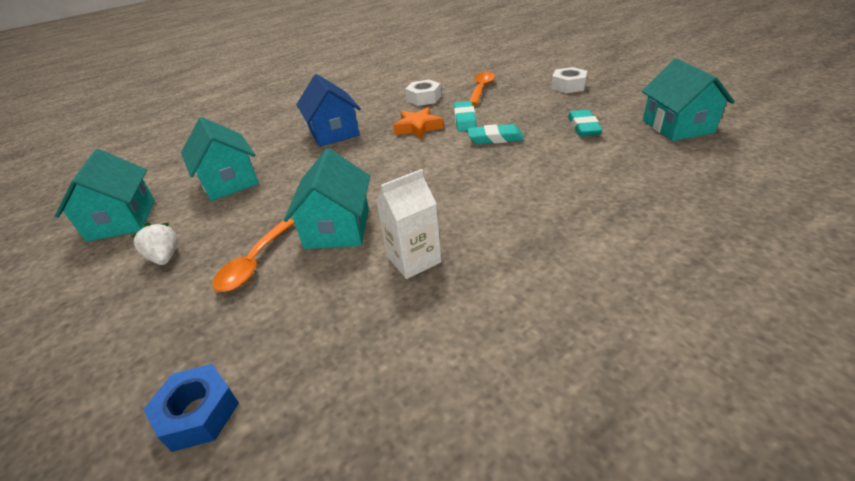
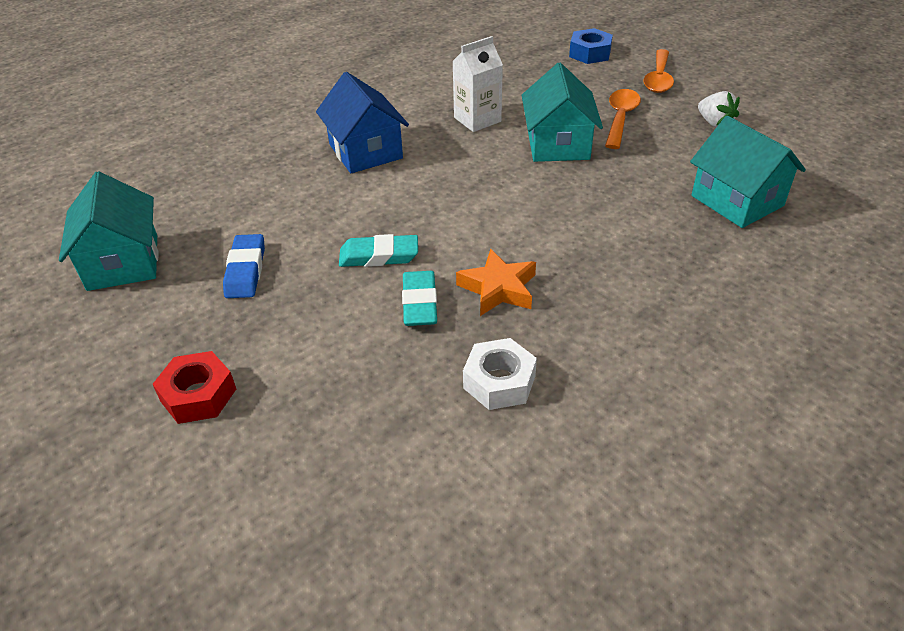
camera: 175 degrees right, 5 degrees up
(122, 220) = (818, 156): turquoise house -> none
(334, 132) = (643, 288): blue house -> blue house (365, 151)
(481, 89) = (375, 407): orange spoon -> orange spoon (658, 79)
(568, 86) = (198, 395): white nut -> red nut
(583, 127) = (246, 270): turquoise eraser -> blue eraser

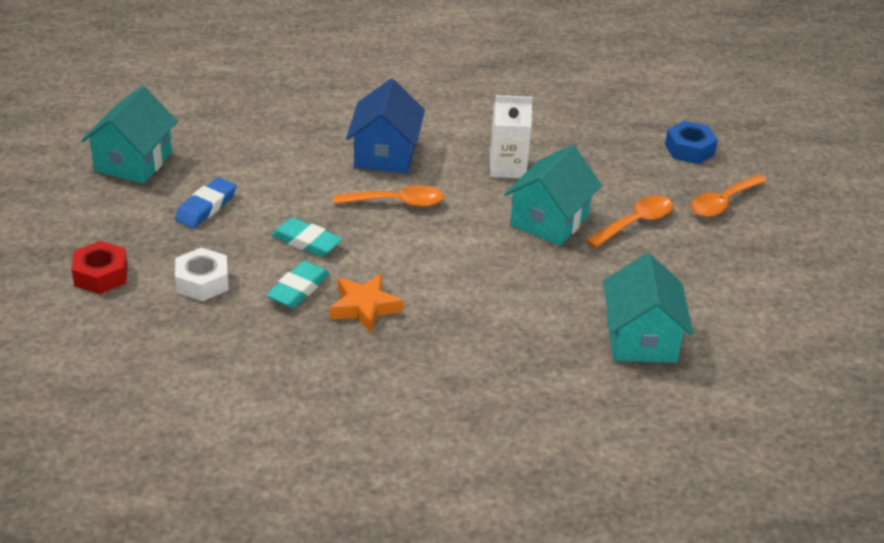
camera: 30 degrees right, 5 degrees down
(421, 185) = (397, 202): none -> orange spoon
(499, 382) = (293, 367): white nut -> white nut (202, 282)
(714, 123) = (717, 267): white strawberry -> none

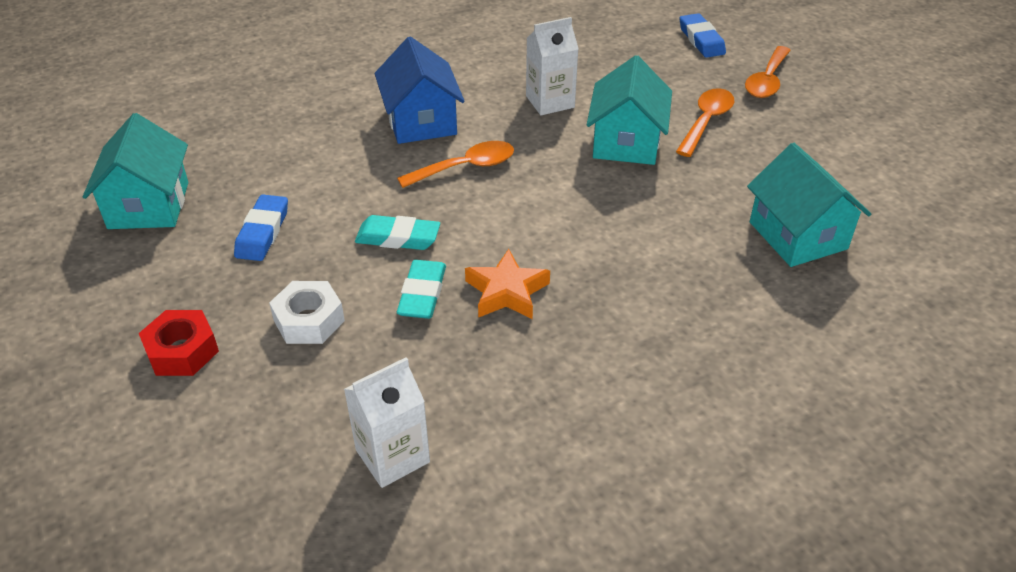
camera: 20 degrees left, 5 degrees up
(205, 392) = (392, 456): none -> white carton
(689, 149) = (701, 40): blue nut -> blue eraser

